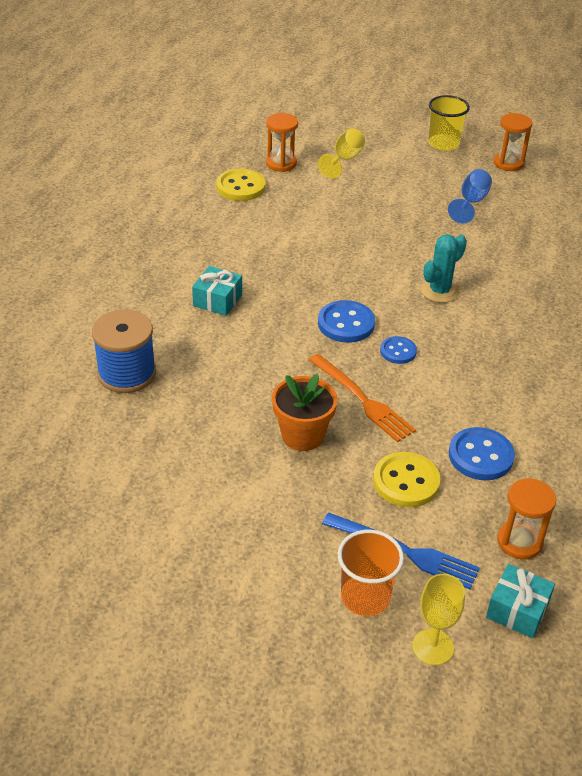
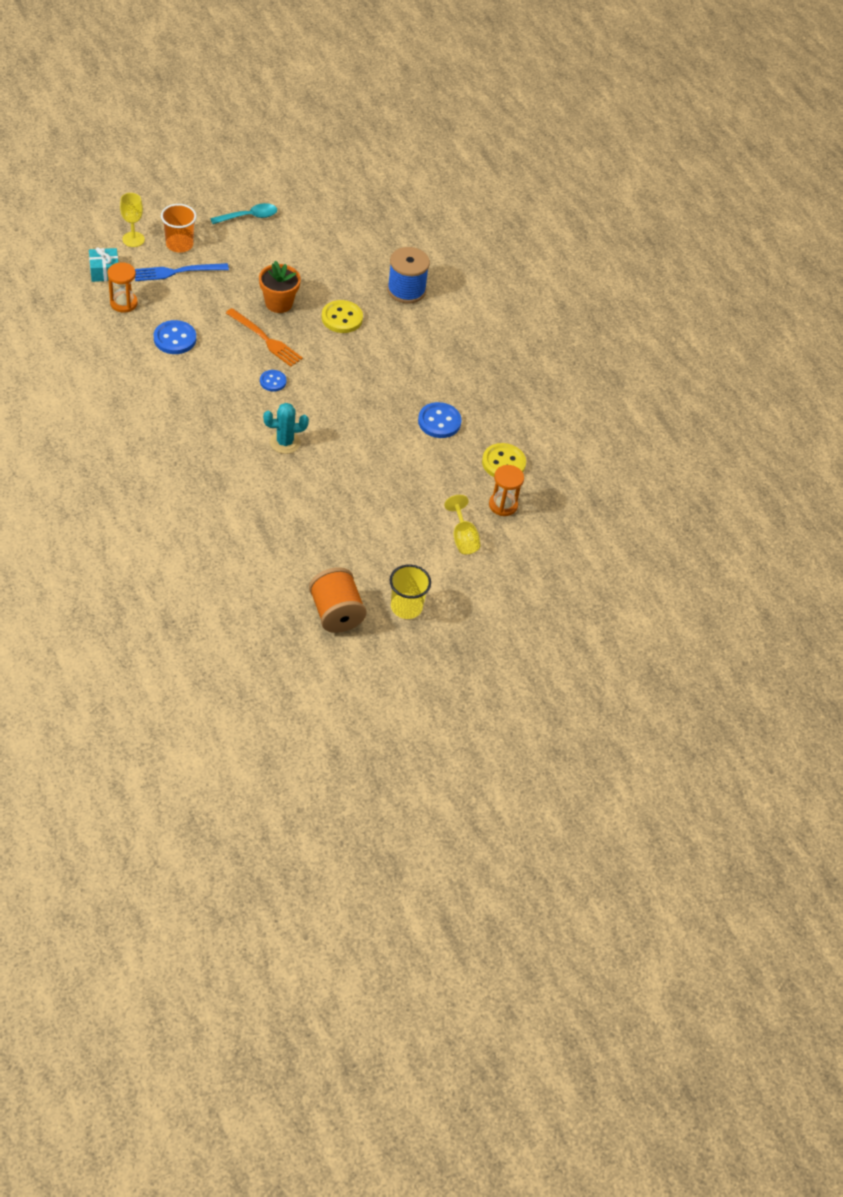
camera: 135 degrees right, 10 degrees up
(215, 590) = (249, 217): none -> turquoise spoon
(217, 300) = (412, 361): turquoise gift -> none
(346, 323) = (321, 385): blue button -> blue button (439, 422)
(362, 400) = (265, 339): orange fork -> orange fork turned 150 degrees counterclockwise
(406, 481) = (204, 305): yellow button -> yellow button (342, 318)
(439, 291) = (285, 442): turquoise cactus -> turquoise cactus turned 75 degrees clockwise
(471, 202) = (329, 545): blue goblet -> none
(508, 163) = (336, 613): orange hourglass -> orange spool

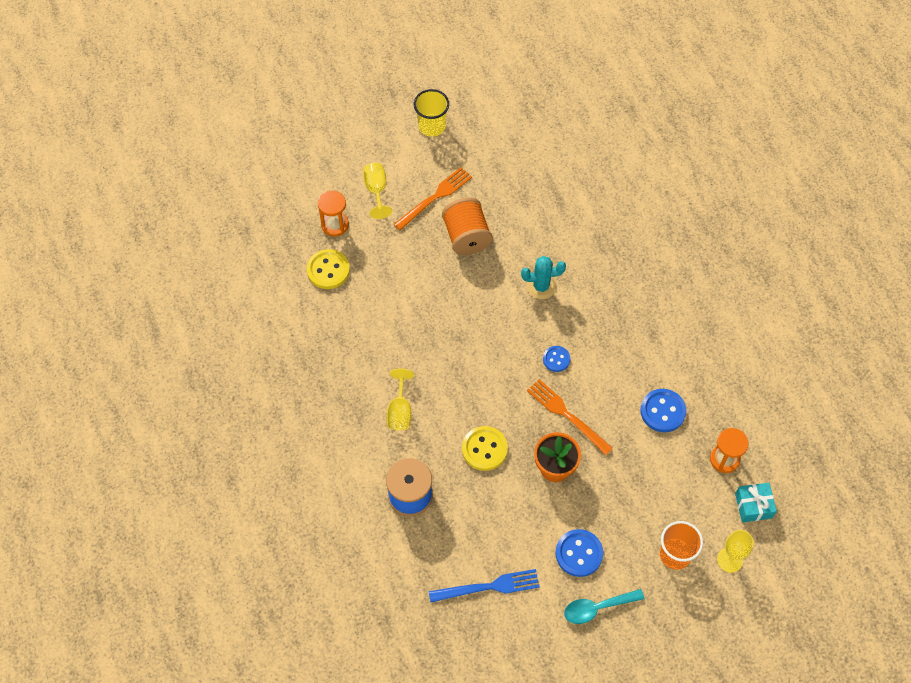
camera: 170 degrees left, 10 degrees up
(177, 272) = (673, 509): blue fork -> blue fork (488, 587)
(336, 613) = (491, 120): orange spool -> orange spool (466, 237)
(398, 530) = (435, 197): none -> orange fork
(420, 348) = (400, 411): none -> yellow goblet
(439, 422) = (387, 316): blue button -> blue button (579, 553)

